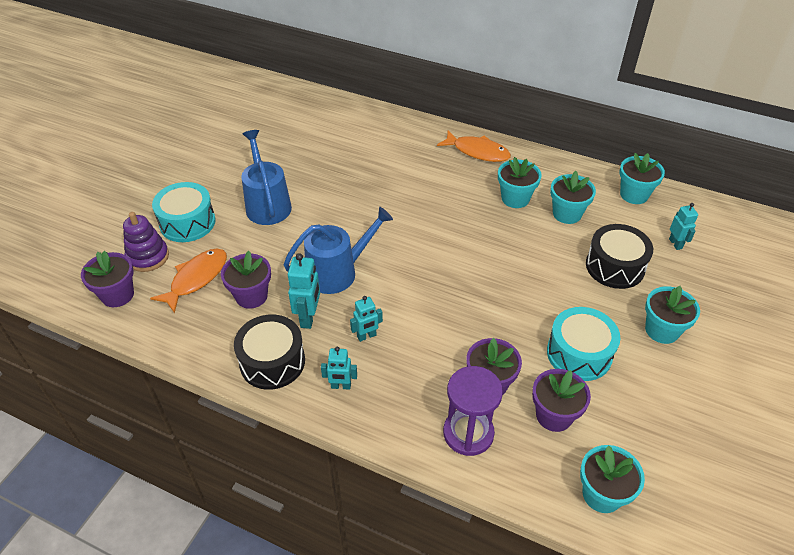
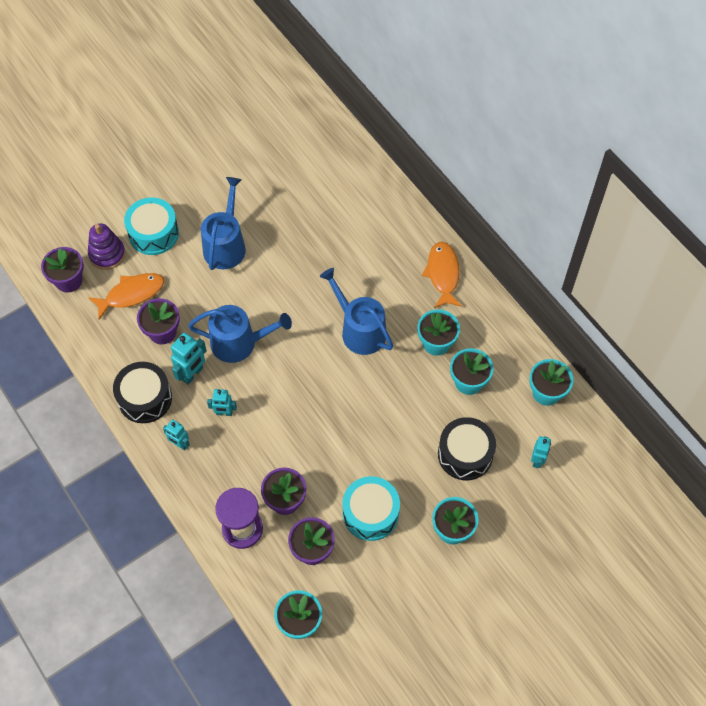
camera: 30 degrees right, 15 degrees up
(442, 216) = (359, 330): none -> blue watering can
(477, 152) = (443, 274): orange fish -> orange fish turned 150 degrees counterclockwise

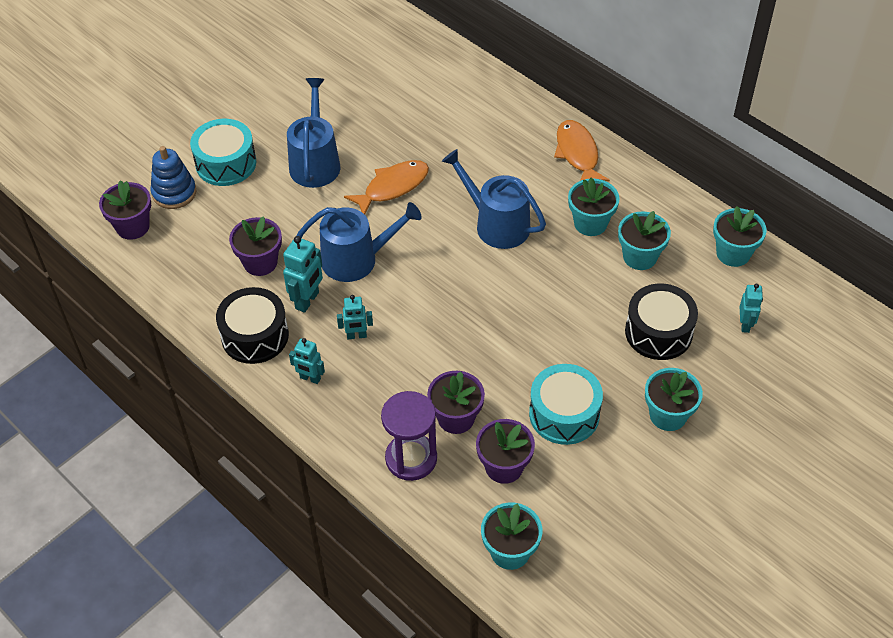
camera: 10 degrees left, 10 degrees down
(107, 254) = (174, 193): purple stacking toy -> blue stacking toy
(131, 294) = (213, 229): orange fish -> orange fish (392, 187)

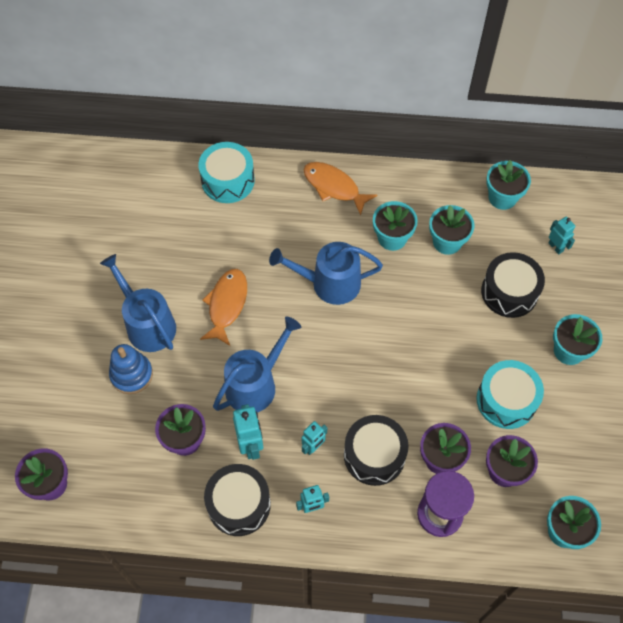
camera: 40 degrees left, 10 degrees up
(174, 193) = (57, 429): blue stacking toy -> blue stacking toy (131, 375)
(226, 163) = (75, 374): turquoise drum -> turquoise drum (228, 180)
(401, 376) = (374, 455): none -> black drum

